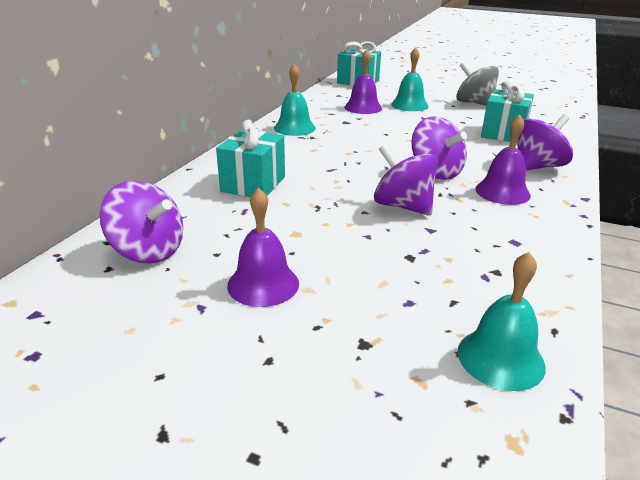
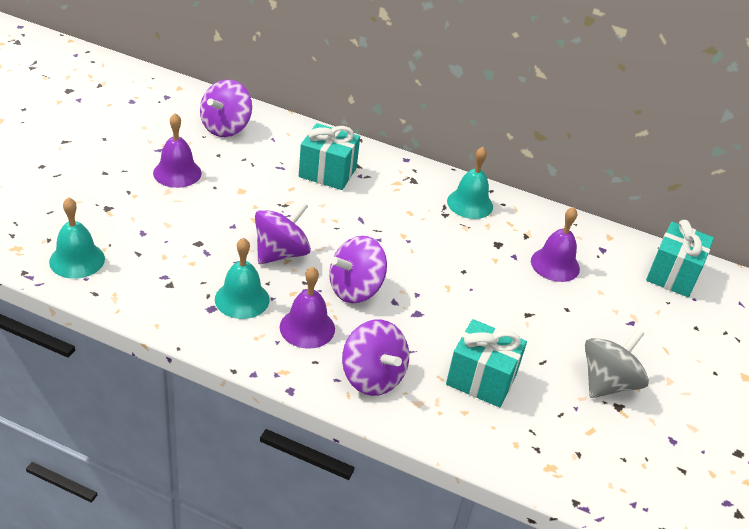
camera: 85 degrees right, 10 degrees up
(409, 105) = (578, 310): turquoise bell -> turquoise bell (242, 299)

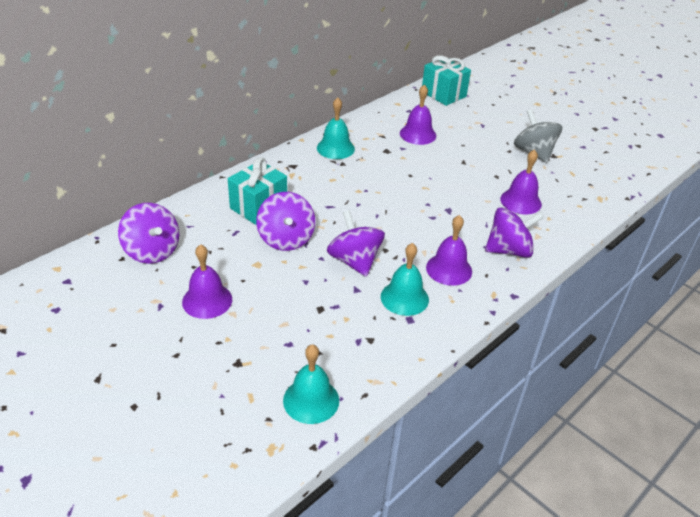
camera: 65 degrees left, 0 degrees up
(355, 289) = (413, 232): purple spinning top -> purple spinning top (286, 239)
(481, 379) = (521, 201): turquoise gift -> purple bell

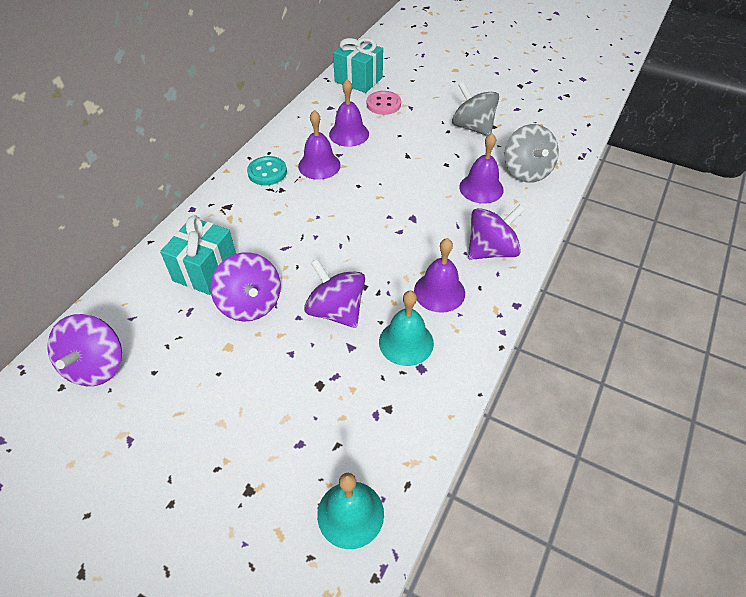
camera: 15 degrees left, 10 degrees up
(152, 251) = (96, 366): purple spinning top -> purple spinning top turned 60 degrees clockwise
(207, 300) = (184, 414): purple bell -> purple bell (319, 165)
(335, 148) = (267, 172): turquoise bell -> turquoise button
(458, 118) = (383, 104): none -> pink button
(569, 198) = (526, 171): none -> grey spinning top

